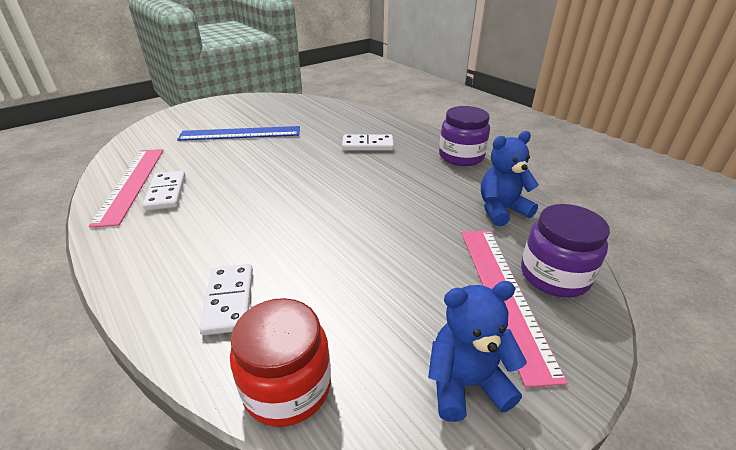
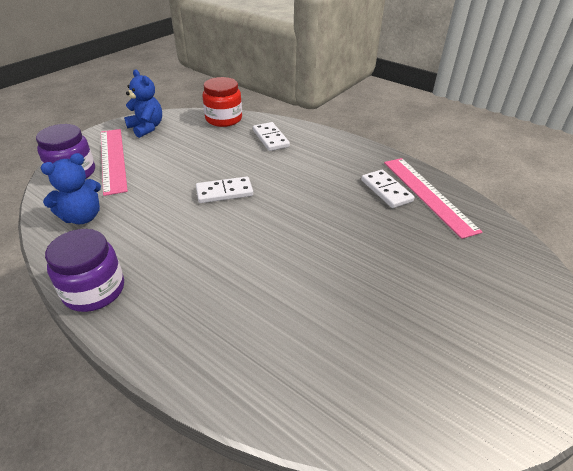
camera: 165 degrees right, 5 degrees up
(240, 134) = (409, 287): blue ruler -> none
(367, 145) = (222, 293): white domino -> white domino (224, 192)
(466, 383) = (146, 128): blue teddy bear -> blue teddy bear turned 105 degrees counterclockwise

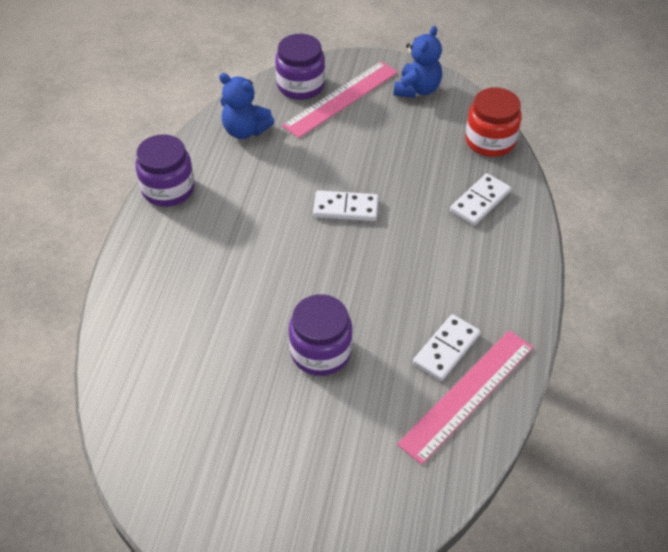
camera: 65 degrees right, 10 degrees up
(224, 192) = (345, 208): white domino -> white domino turned 45 degrees counterclockwise
(358, 250) = (321, 352): none -> purple jar

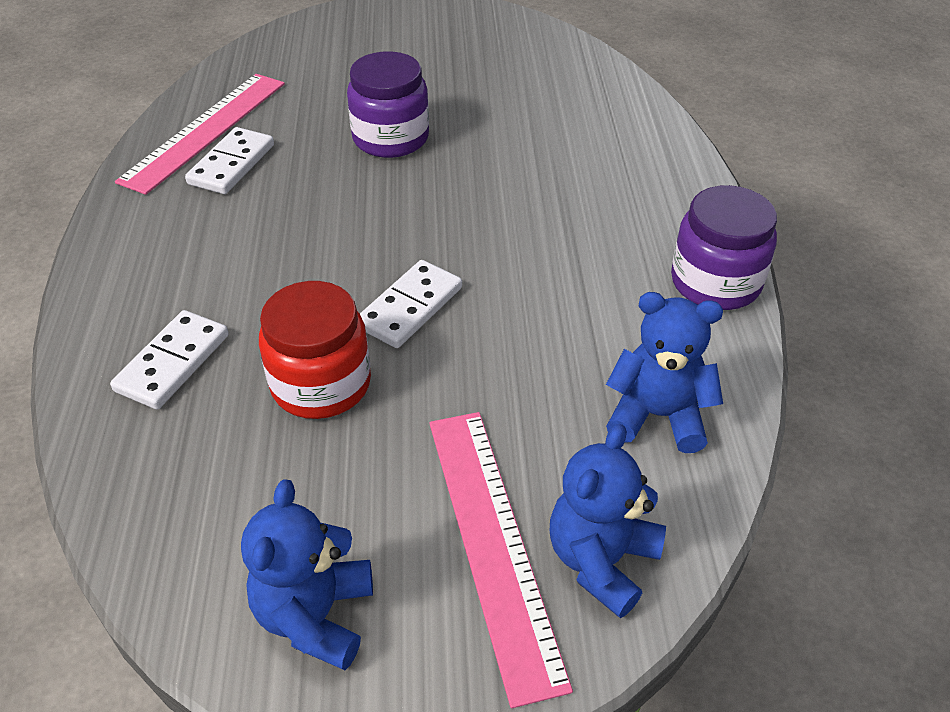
camera: 165 degrees right, 5 degrees down
(301, 86) = (601, 561): purple jar -> blue teddy bear
(341, 98) = (493, 543): pink ruler -> pink ruler turned 45 degrees counterclockwise
(345, 208) = (410, 307): white domino -> white domino turned 45 degrees counterclockwise
(490, 141) = (140, 499): red jar -> red jar (321, 384)

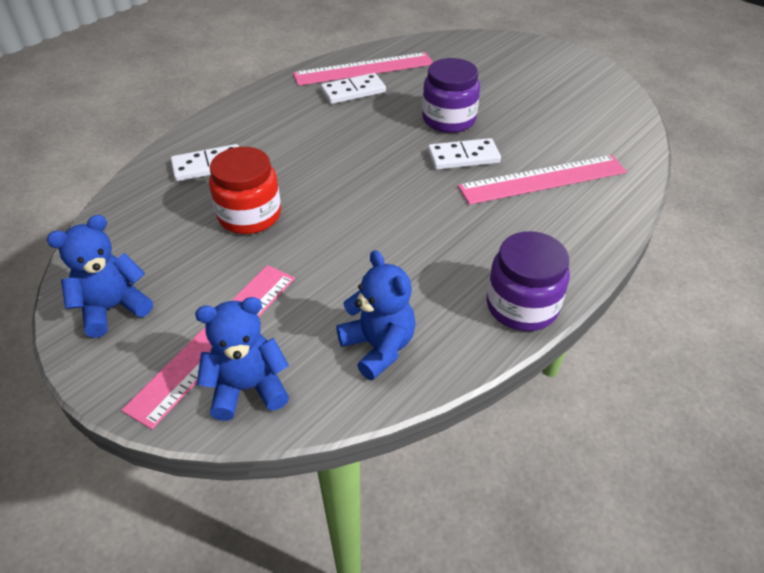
camera: 45 degrees right, 0 degrees up
(410, 307) = (337, 208): white domino -> white domino (463, 157)
(567, 149) = (542, 179): none -> pink ruler

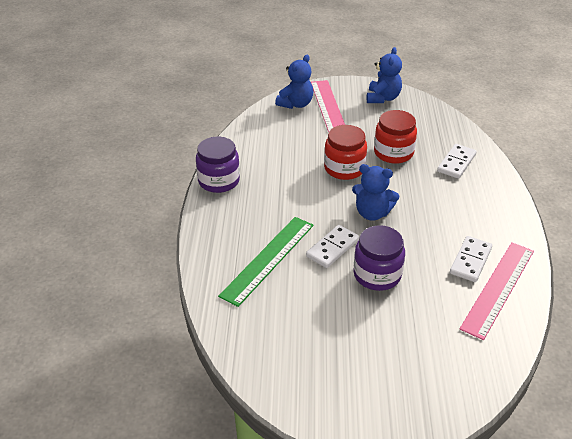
camera: 140 degrees right, 5 degrees down
(336, 229) = (344, 168): none -> red jar
(378, 347) = (264, 136): blue teddy bear -> blue teddy bear (372, 213)
(542, 179) = (268, 259): pink ruler -> green ruler

